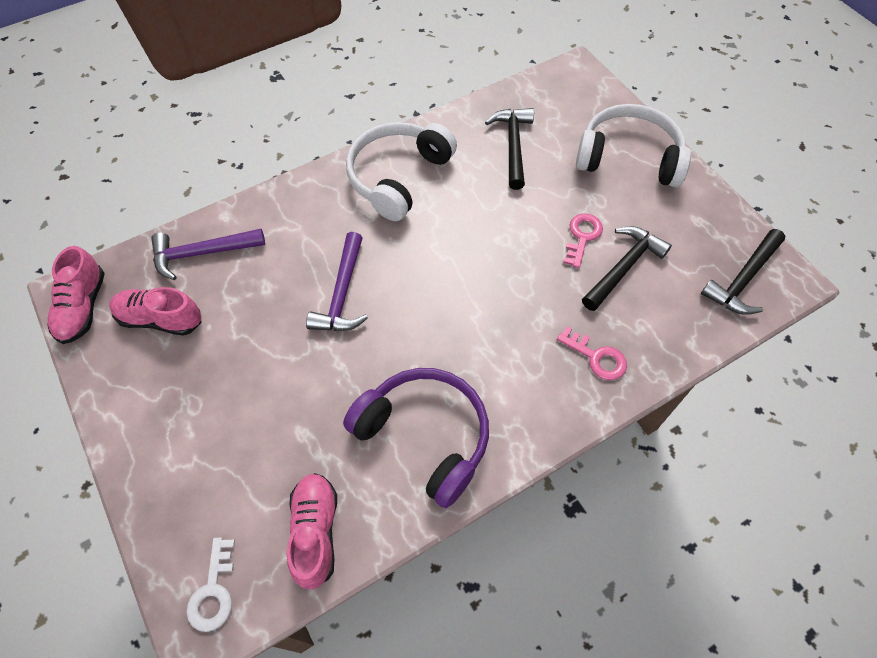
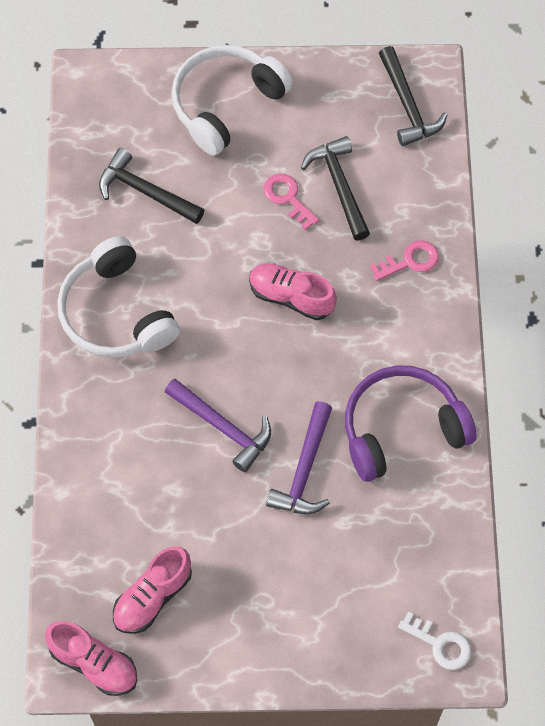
camera: 60 degrees left, 5 degrees up
(202, 253) = (96, 532): purple hammer -> purple hammer (304, 470)
(315, 532) = (435, 549): pink shoe -> pink shoe (291, 297)

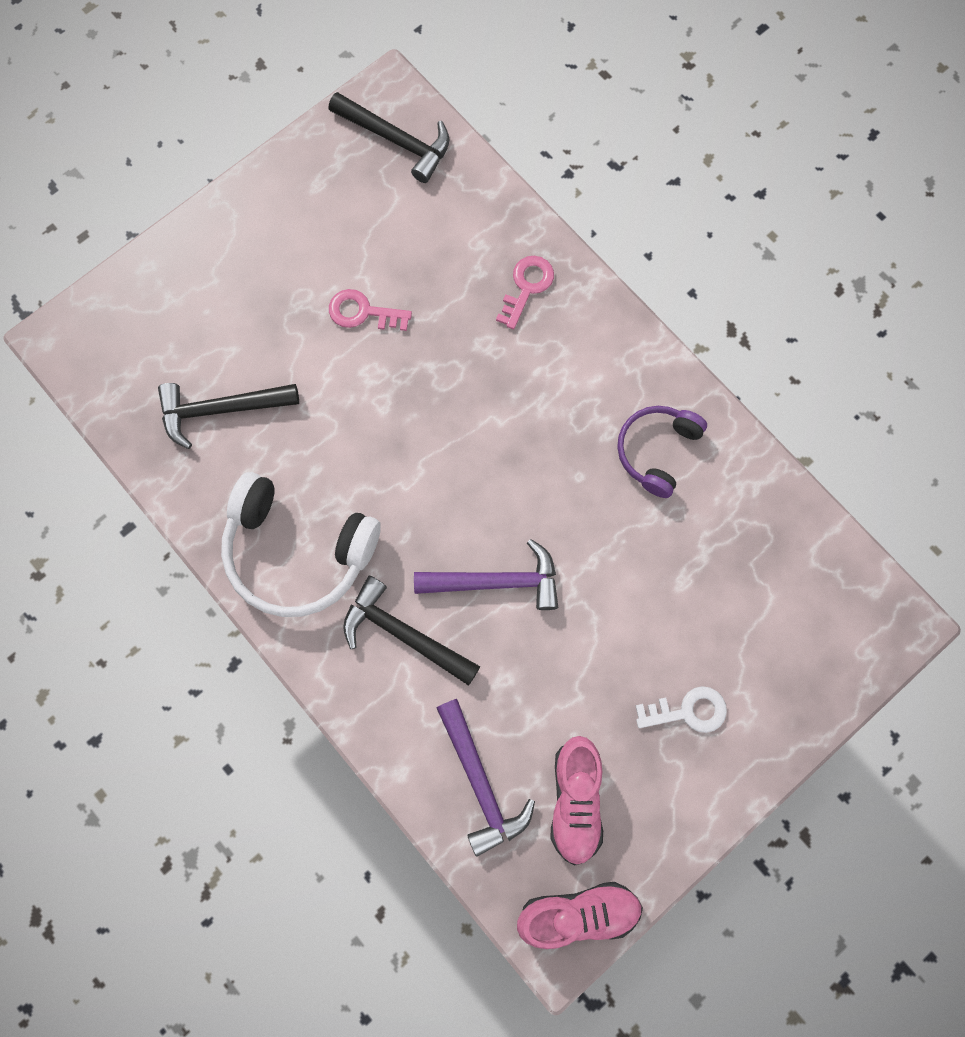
camera: 40 degrees left, 10 degrees up
(226, 104) = (224, 264): white headphones -> none
(291, 297) = (449, 405): pink shoe -> none
(304, 470) = (605, 561): purple hammer -> purple hammer (480, 783)
(339, 186) = (400, 264): black hammer -> black hammer (403, 633)
(401, 428) = (656, 451): purple headphones -> purple headphones, size x0.61
(440, 644) = (862, 623): white key -> white key (688, 711)

